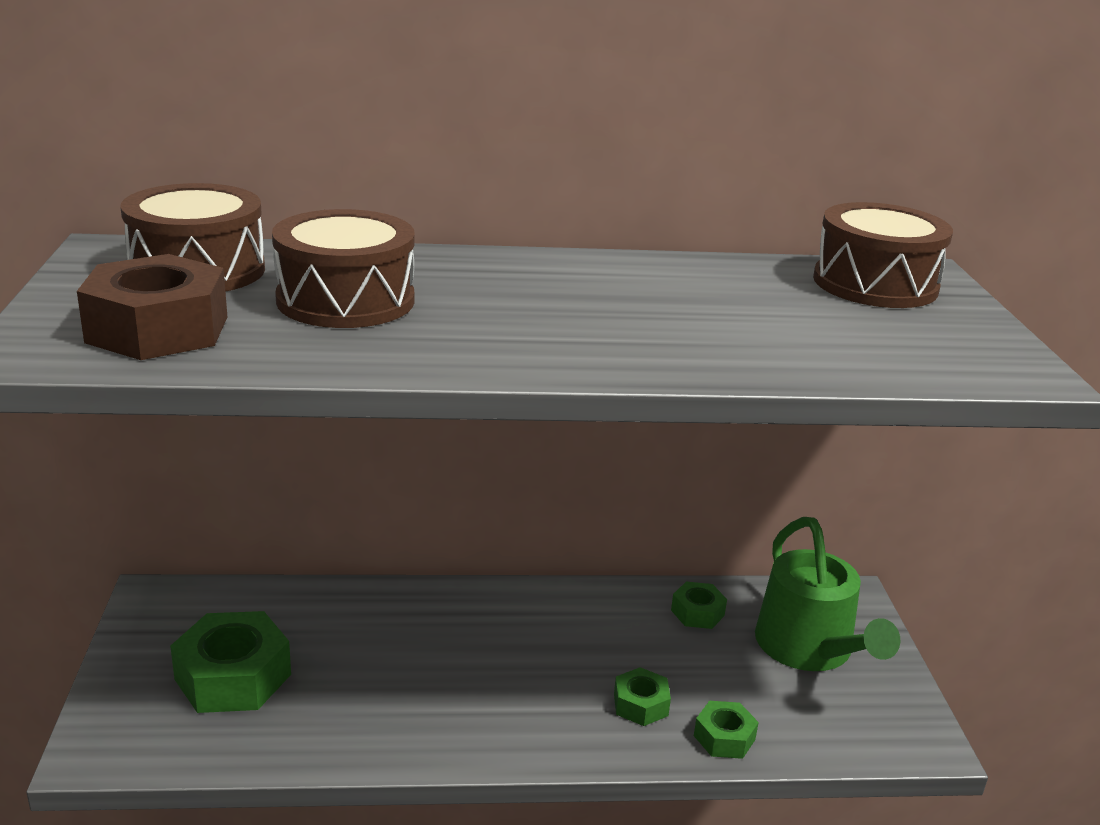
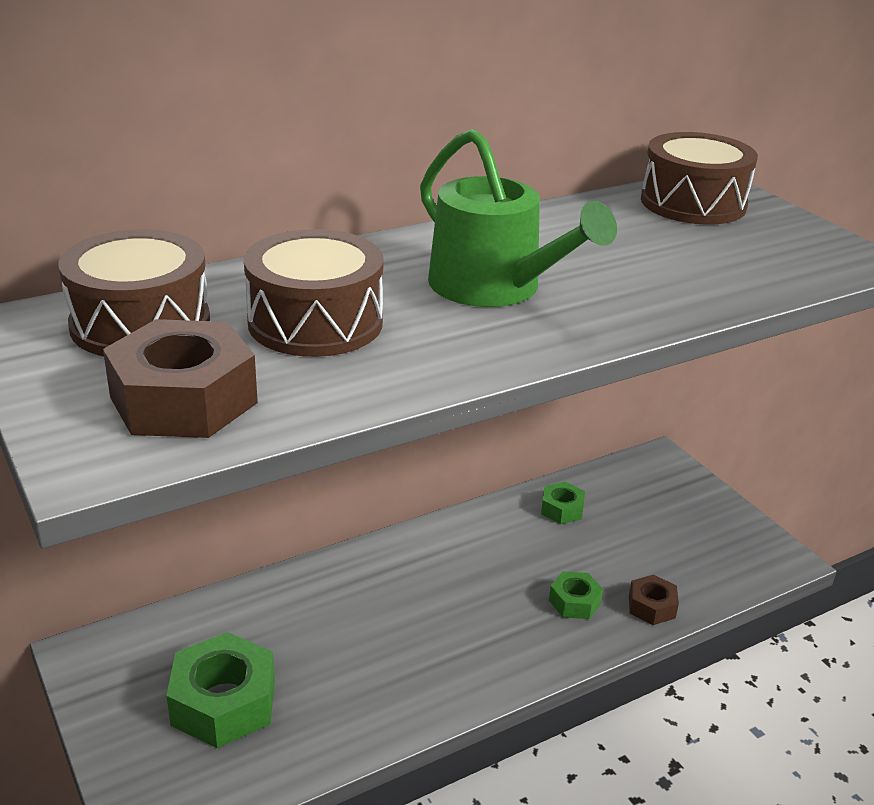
camera: 25 degrees left, 5 degrees up
(724, 738) = (651, 606): green nut -> brown nut
(809, 648) = (660, 512): green watering can -> green watering can (494, 287)

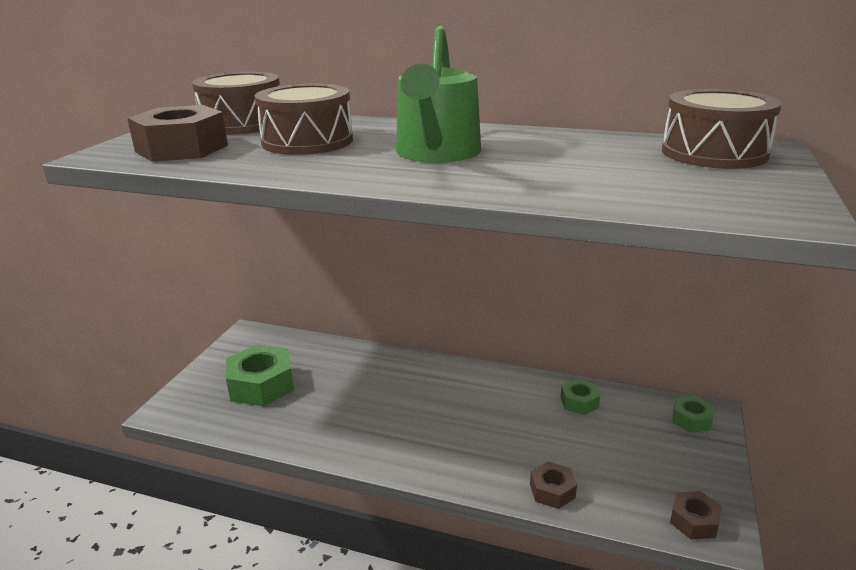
camera: 50 degrees right, 5 degrees down
(574, 602) = (503, 455): green nut -> green nut (691, 420)
(760, 561) = (694, 521): none -> brown nut

